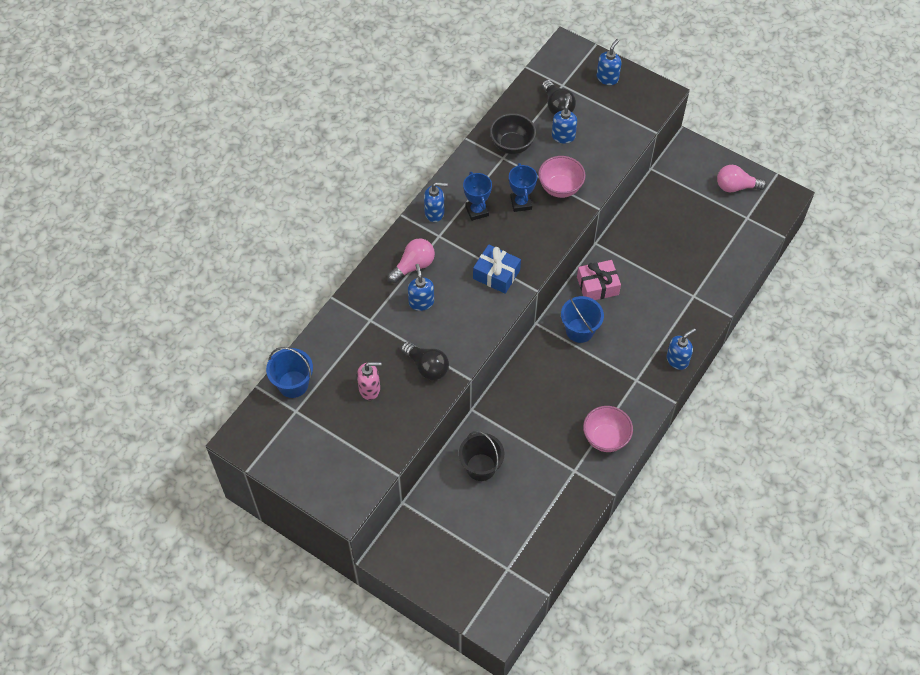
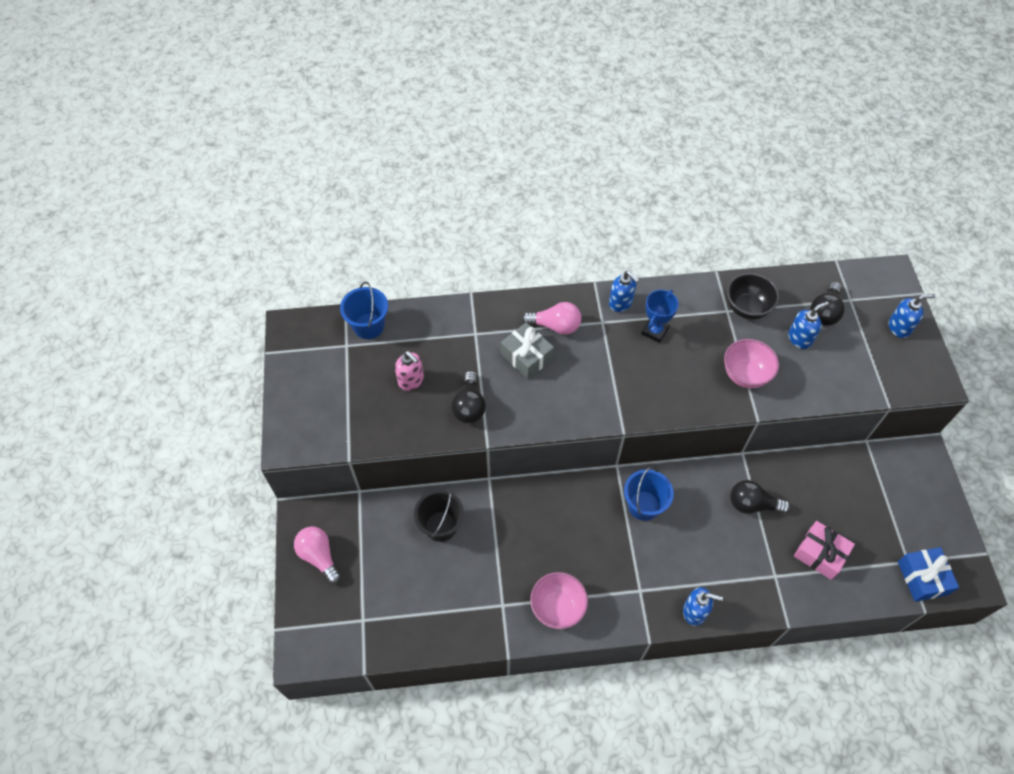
camera: 50 degrees right, 0 degrees up
(421, 302) = (526, 356): blue soap dispenser -> grey gift
(496, 274) = (608, 391): blue gift -> blue gift (922, 578)
(521, 203) = (697, 357): blue trophy -> none
(597, 286) = (702, 487): pink gift -> pink gift (820, 554)
(635, 268) = (752, 504): none -> black light bulb
(736, 187) = (930, 527): pink light bulb -> pink light bulb (319, 556)

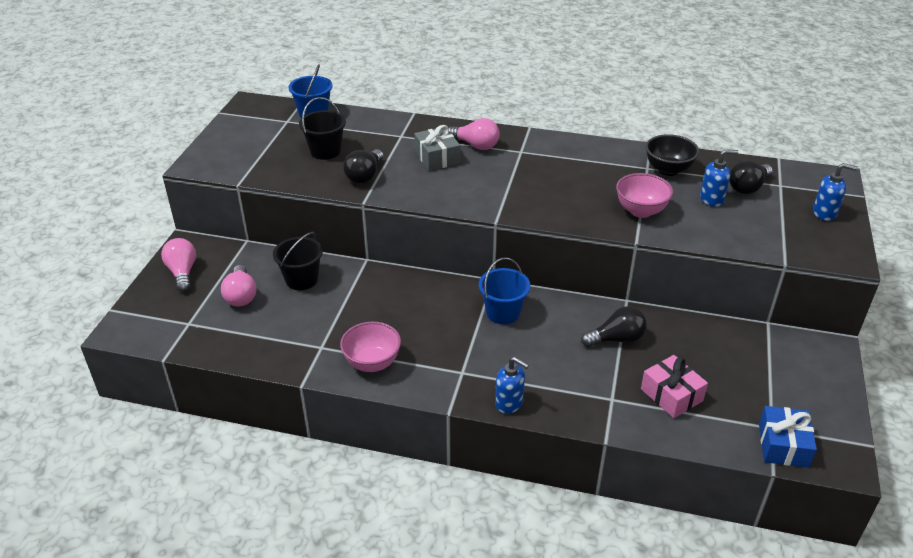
camera: 20 degrees right, 20 degrees down
(394, 567) = (241, 295): none -> pink light bulb
(411, 381) = (325, 151): pink soap dispenser -> black bucket
(621, 303) = (546, 143): blue soap dispenser -> none
(654, 331) = (567, 166): blue trophy -> none
(752, 504) = (616, 339): black light bulb -> black light bulb turned 135 degrees clockwise

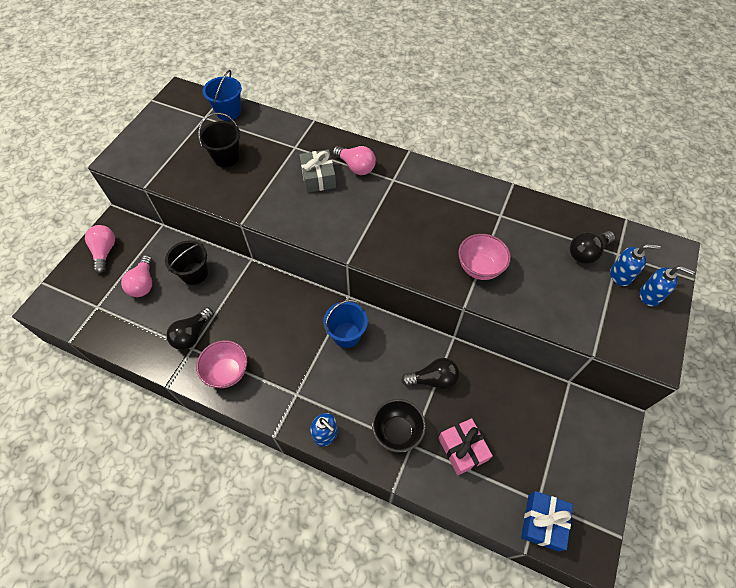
camera: 10 degrees right, 20 degrees up
(365, 176) = (251, 191): black light bulb -> black light bulb (192, 334)
(668, 170) = (519, 220): black bowl -> black bowl (397, 431)
(712, 199) = (549, 263): blue soap dispenser -> blue soap dispenser (620, 275)

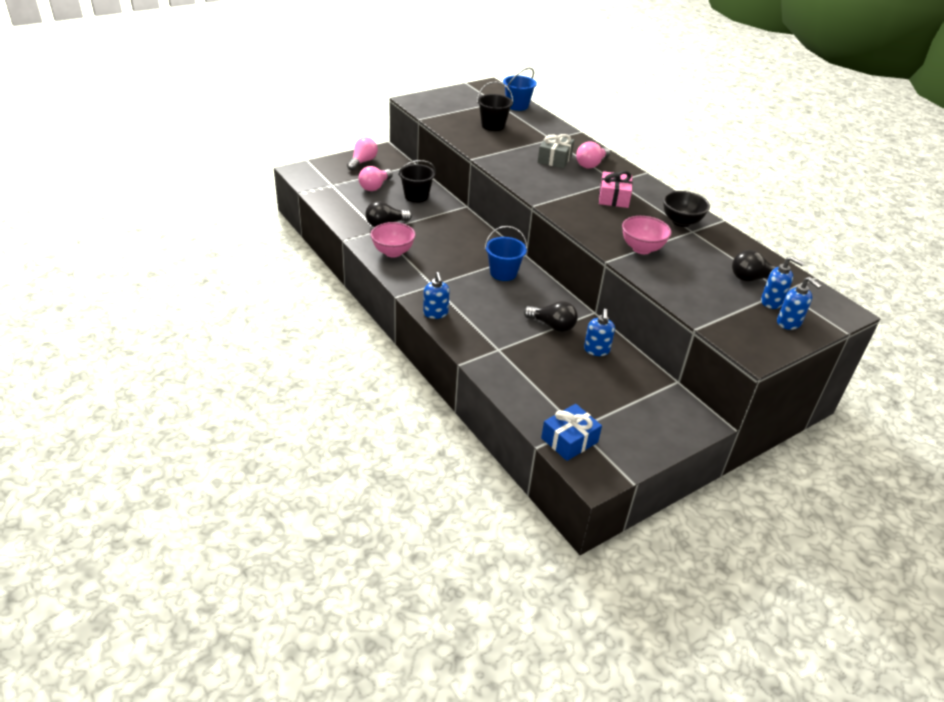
camera: 30 degrees right, 20 degrees down
(356, 167) = (591, 164): pink light bulb -> pink light bulb turned 60 degrees clockwise
(397, 431) = (494, 337): black bowl -> black bowl (681, 222)
(462, 449) = (539, 371): pink gift -> pink gift (613, 198)
(487, 387) = (596, 350): none -> blue soap dispenser

